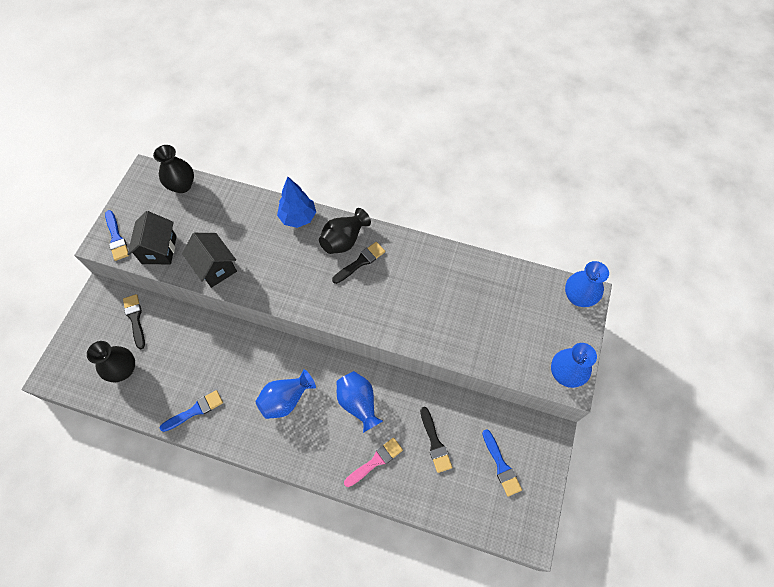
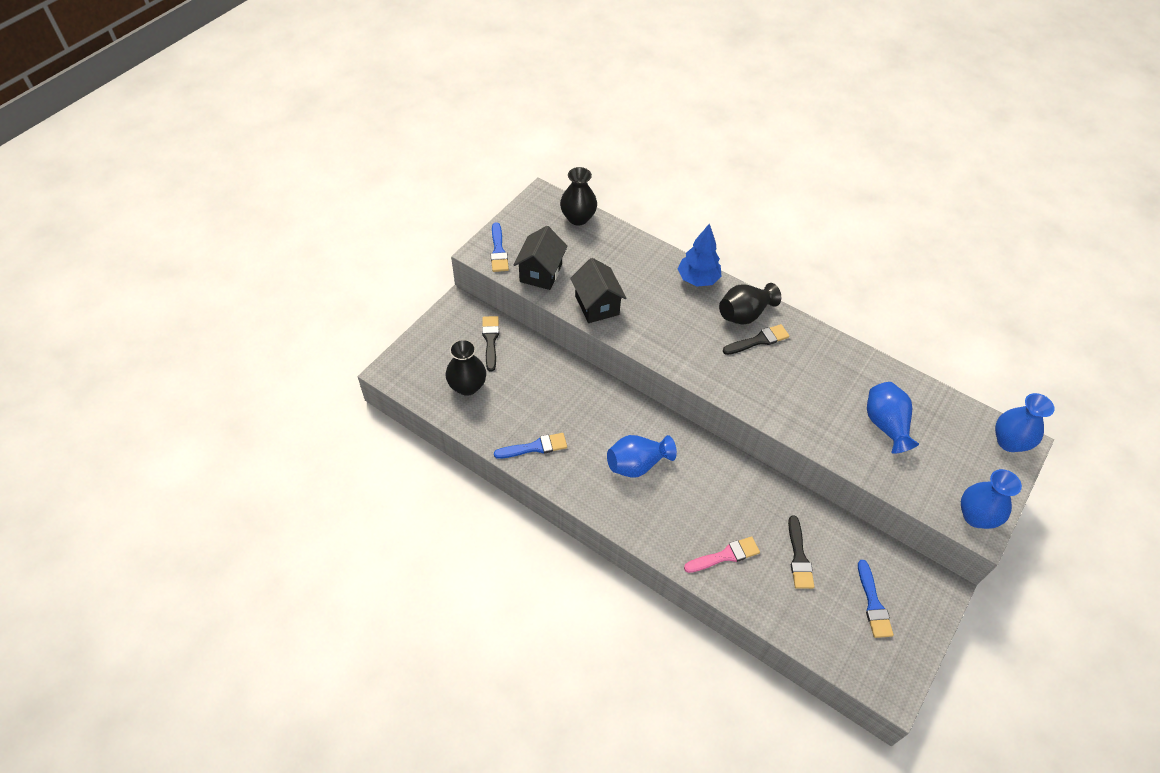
camera: 15 degrees right, 10 degrees down
(358, 403) = (718, 491): blue vase -> blue vase (885, 425)

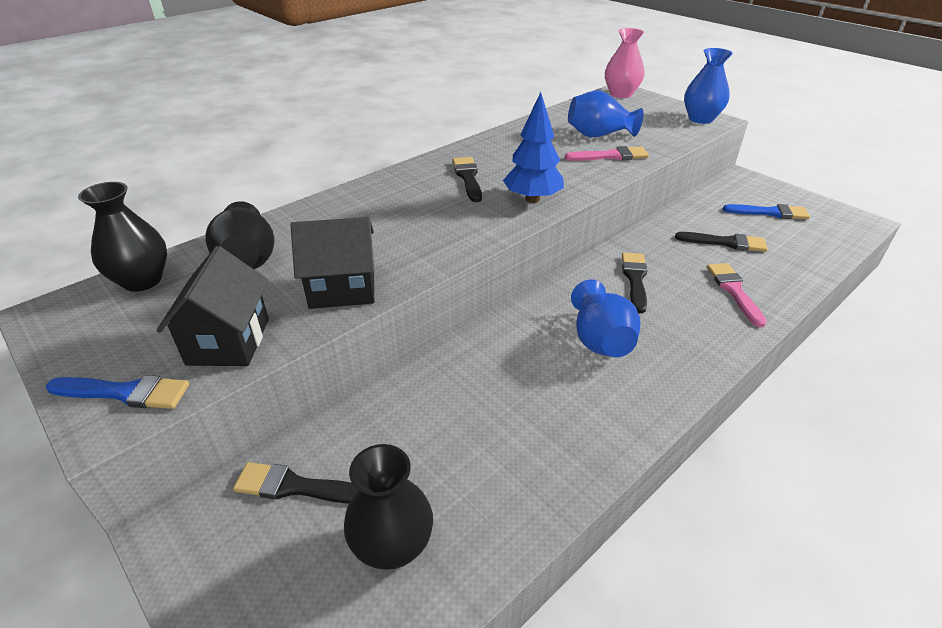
camera: 75 degrees left, 15 degrees down
(535, 447) = (557, 454): blue brush -> none
(541, 273) = (228, 341): black house -> black house turned 60 degrees clockwise
(698, 279) = (349, 199): blue tree -> blue tree (532, 199)
(717, 485) = (635, 279): none -> black brush
(744, 314) = (424, 179): black vase -> black vase (248, 260)
(843, 436) = (611, 156): none -> pink brush
(1009, 442) = (621, 94): blue vase -> pink vase

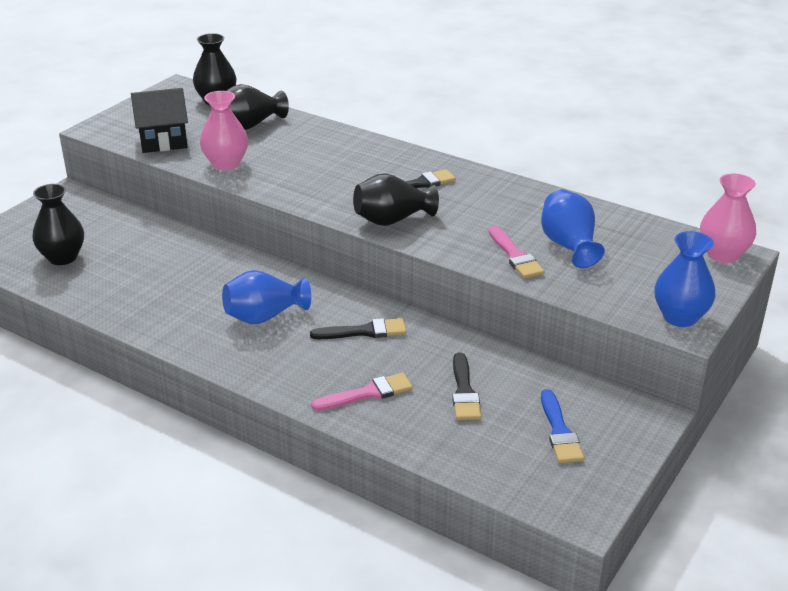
camera: 75 degrees right, 5 degrees down
(125, 392) = (116, 127): blue brush -> none
(295, 487) = (100, 219): black brush -> none
(342, 289) = (226, 164): black house -> pink vase
(532, 199) = (392, 220): blue tree -> black vase

